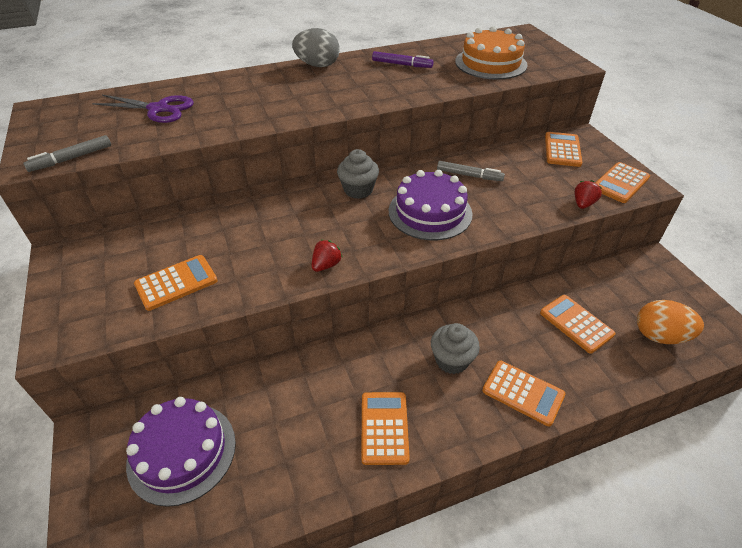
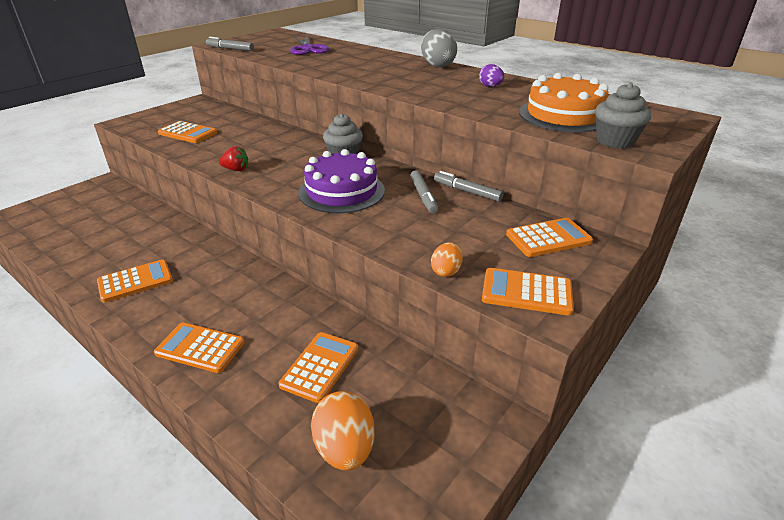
camera: 60 degrees right, 10 degrees down
(182, 452) = (96, 213): purple cake -> none
(402, 64) = (490, 86): purple marker -> purple egg
(451, 360) = (223, 295): grey cupcake -> grey cupcake (615, 141)
(476, 154) = (467, 191): none -> grey marker
(523, 393) = (200, 348): orange calculator -> orange calculator turned 105 degrees clockwise
(583, 204) = (446, 271): red strawberry -> orange egg

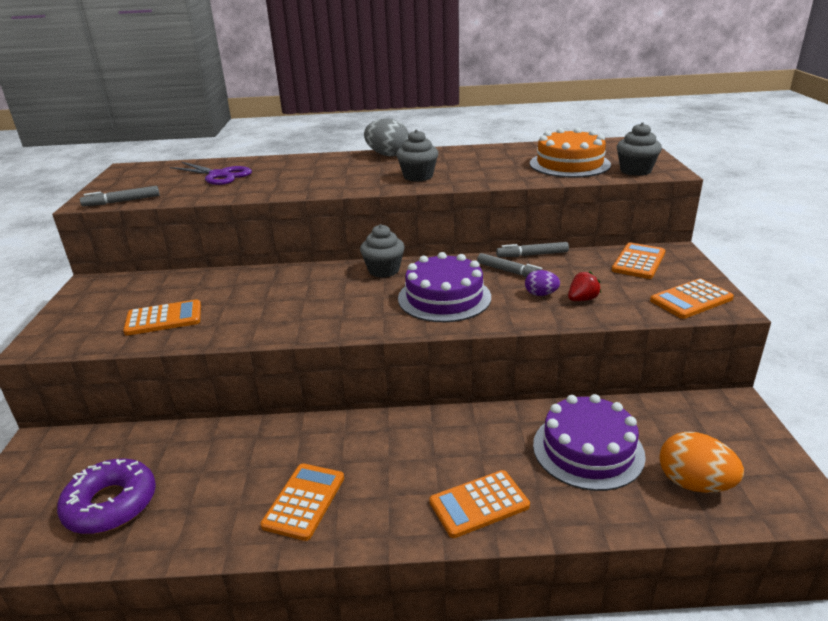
camera: 40 degrees left, 5 degrees down
(76, 228) = (111, 504): none -> purple donut
(236, 169) = (307, 326): red strawberry -> red strawberry (582, 299)
(320, 366) = (588, 450): orange calculator -> purple cake
(418, 86) = (418, 176): none -> grey cupcake
(446, 271) = (628, 313): orange egg -> none
(490, 86) = (472, 159): purple egg -> purple egg (541, 294)

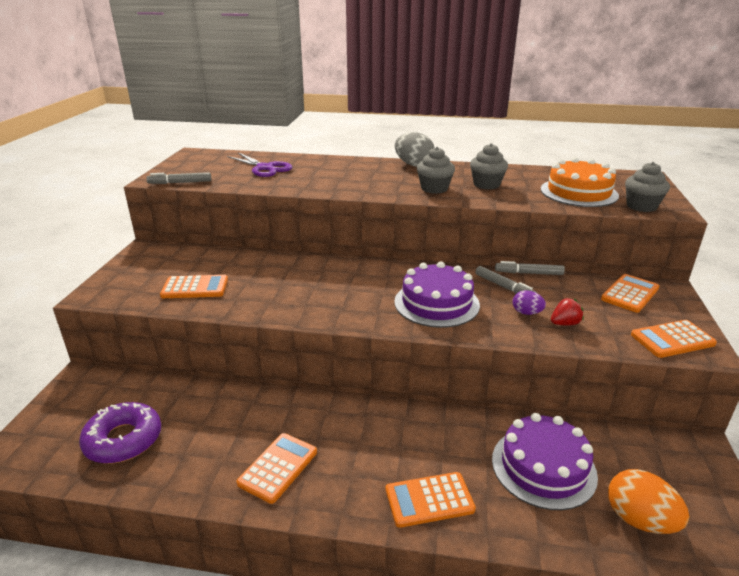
camera: 10 degrees right, 0 degrees up
(384, 270) = (389, 270): grey cupcake -> grey cupcake (486, 184)

